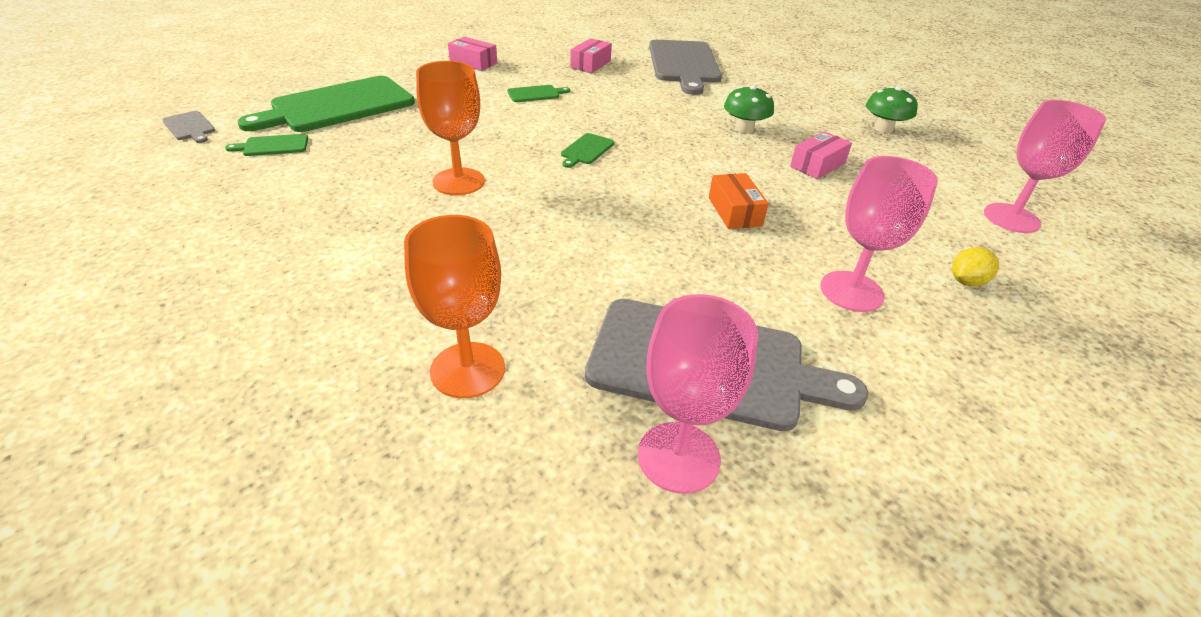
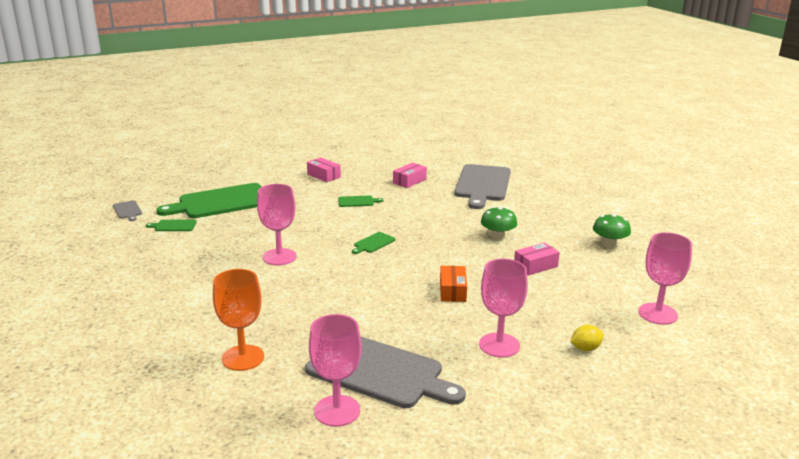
camera: 15 degrees right, 15 degrees down
(458, 181) = (279, 257): orange goblet -> pink goblet

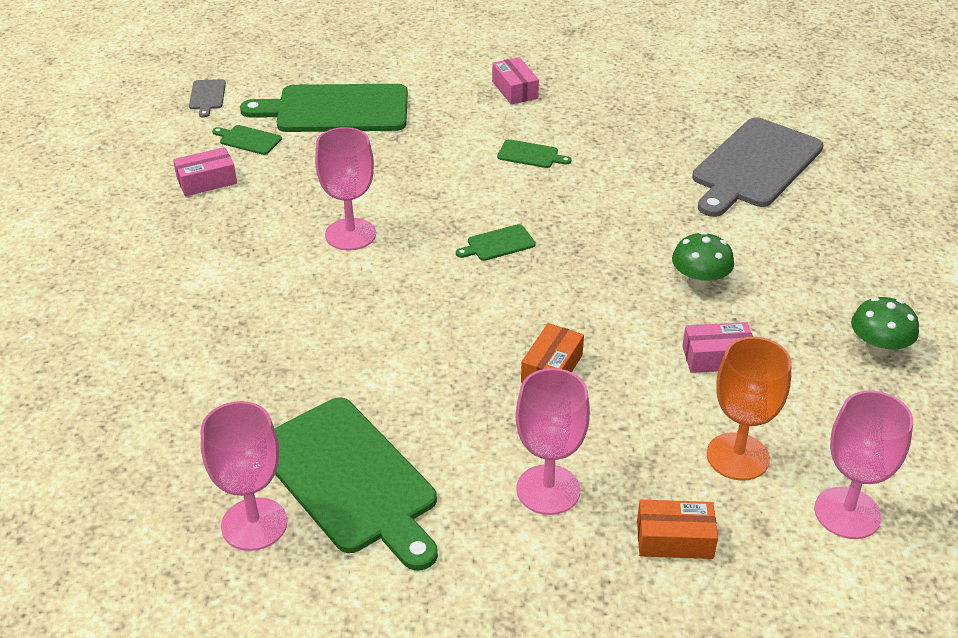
camera: 25 degrees right, 15 degrees up
(243, 358) = (195, 397): orange goblet -> orange goblet (737, 456)
(379, 372) = (350, 479): grey cutting board -> green cutting board
(409, 181) = (639, 131): pink box -> pink box (207, 181)
(585, 348) = (674, 539): yellow lemon -> orange box

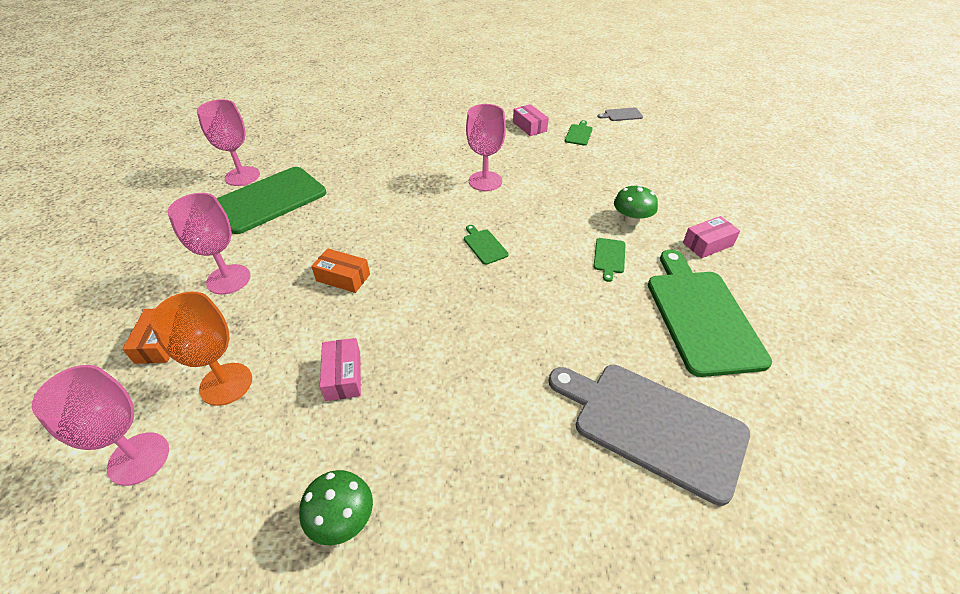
camera: 85 degrees right, 5 degrees up
(336, 109) = (630, 161): green cutting board -> green cutting board (701, 315)
(699, 281) = (446, 367): green mushroom -> green mushroom (631, 220)

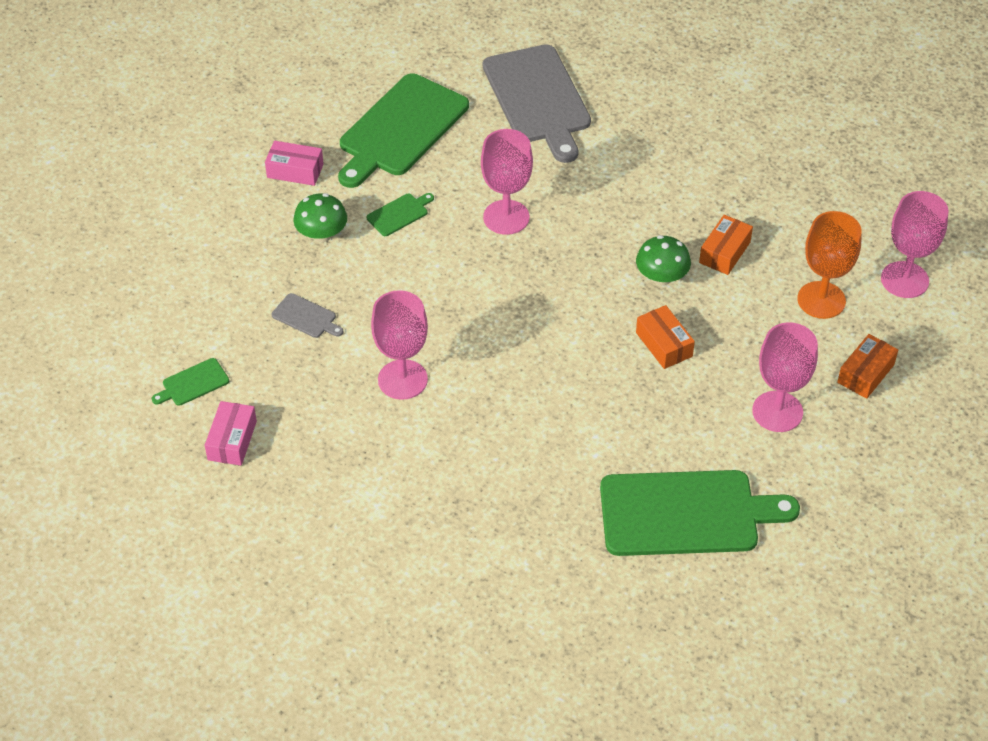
camera: 140 degrees left, 5 degrees up
(242, 176) = (689, 588): pink goblet -> pink goblet (506, 217)
(342, 519) = (781, 168): green mushroom -> green mushroom (661, 277)
(343, 376) = (724, 252): pink box -> orange box
(484, 245) = (497, 297): green cutting board -> none
(621, 115) = (86, 381): grey cutting board -> grey cutting board (306, 317)

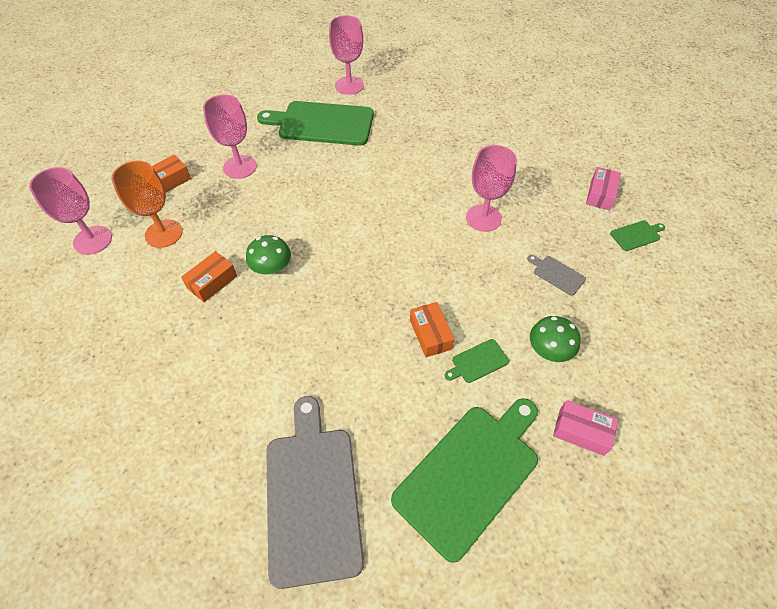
camera: 170 degrees left, 5 degrees up
(506, 217) = (381, 343): pink goblet -> pink goblet (349, 85)
(664, 344) = (293, 217): orange box -> orange box (430, 334)

